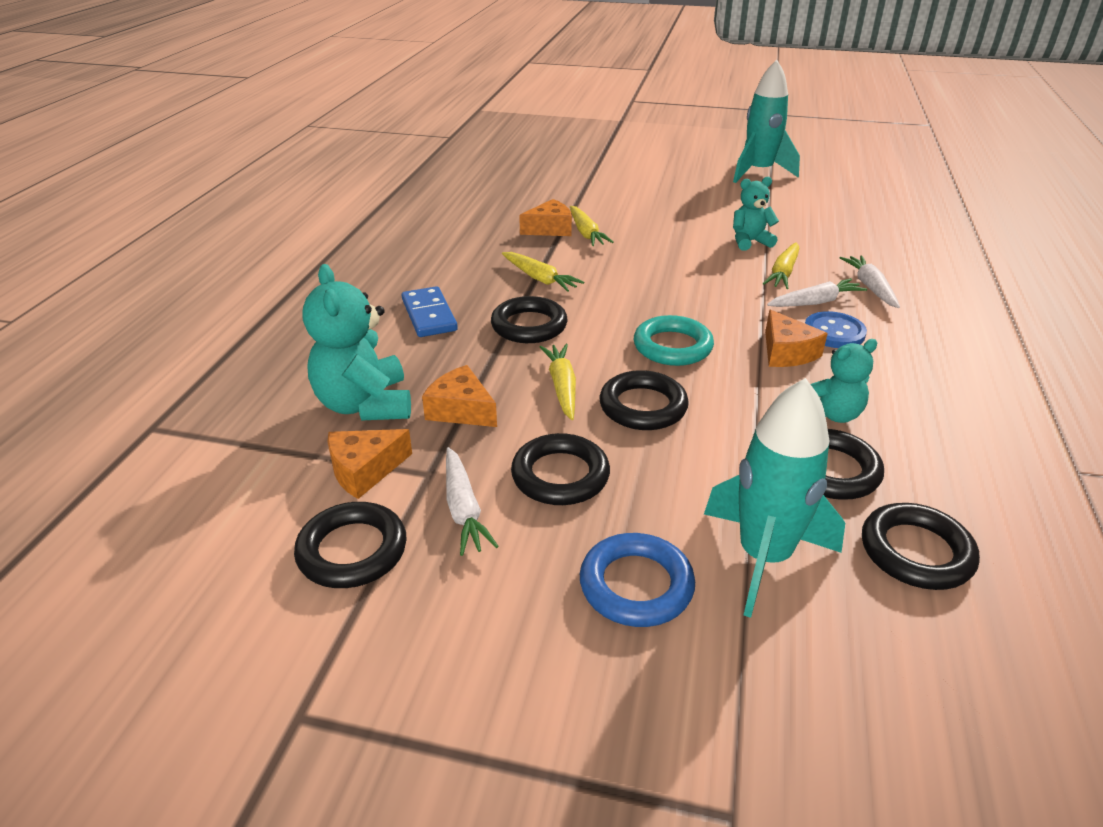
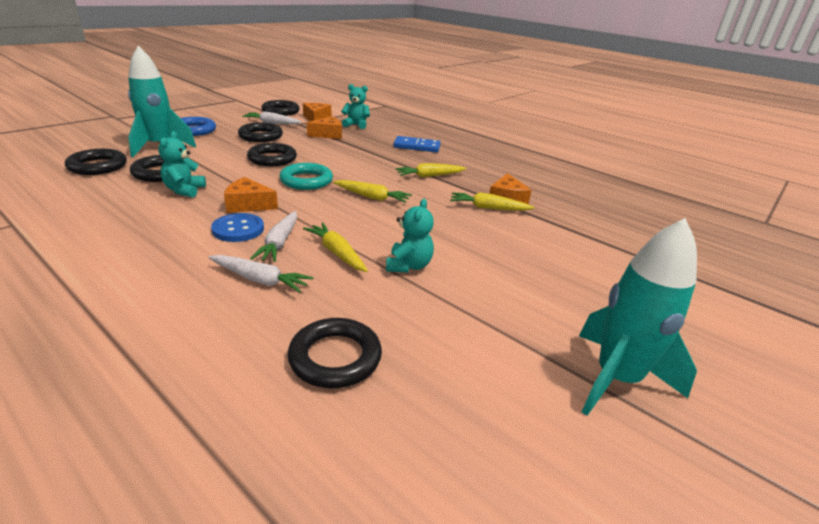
camera: 115 degrees right, 5 degrees down
(365, 405) = (356, 125): turquoise teddy bear -> turquoise teddy bear, size x0.61
(529, 326) = (378, 160): black ring -> black ring (335, 357)
(562, 387) = (314, 151): yellow carrot -> yellow carrot (372, 197)

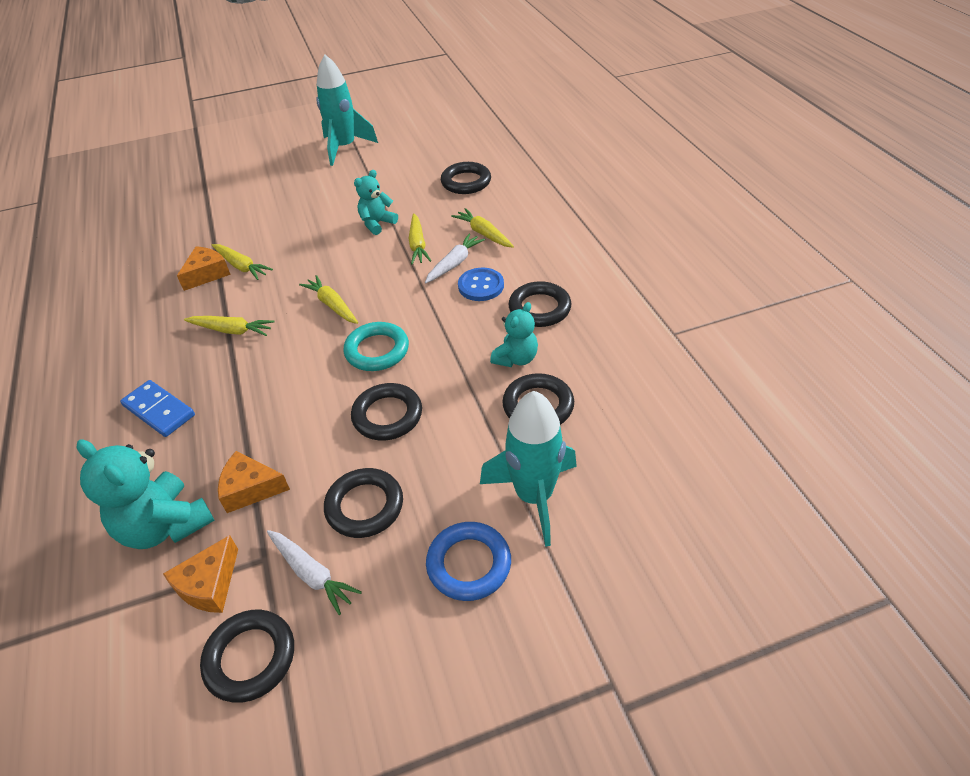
camera: 145 degrees left, 15 degrees up
(98, 166) = (617, 442): black ring -> black ring (539, 308)
(248, 205) = (459, 319): orange cheese -> none
(260, 280) = (484, 234): white carrot -> yellow carrot
(356, 125) = (165, 525): turquoise teddy bear -> turquoise teddy bear, size x1.64

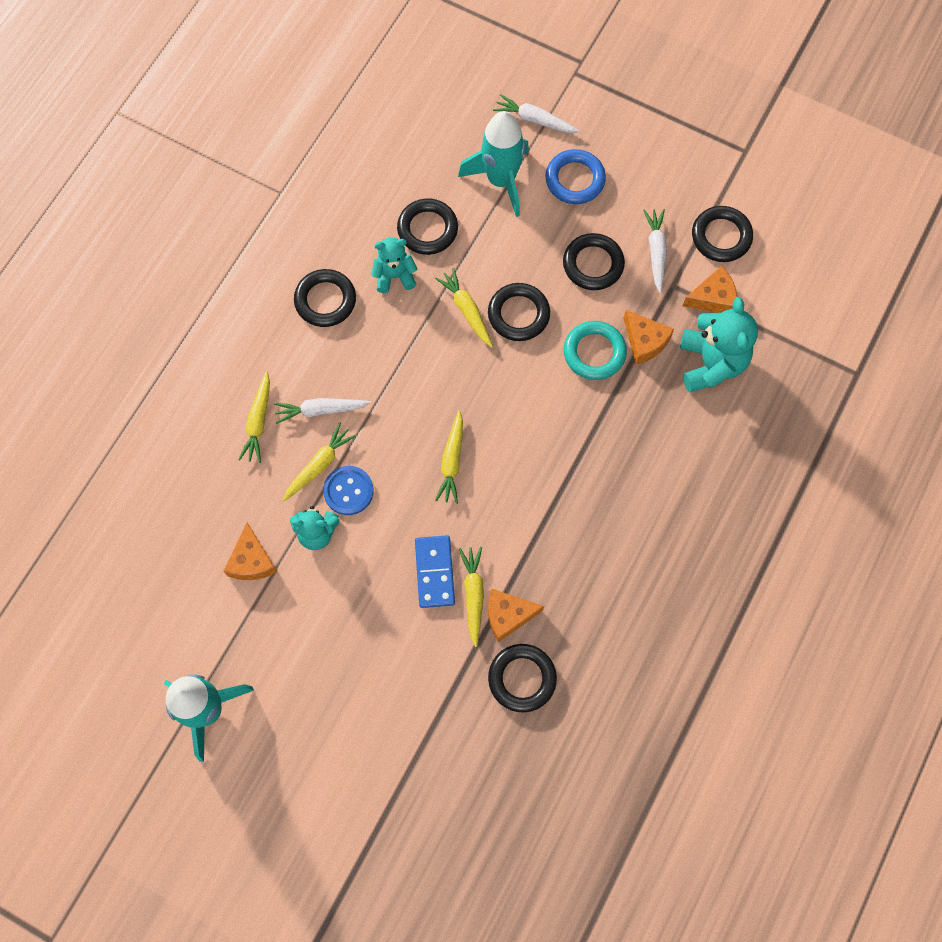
camera: 135 degrees left, 25 degrees up
(159, 410) = (653, 473): blue domino -> blue domino (434, 572)
(232, 330) = (545, 511): yellow carrot -> yellow carrot (466, 310)
(377, 350) = (469, 378): turquoise ring -> turquoise ring (594, 352)
(398, 193) = (251, 561): none -> orange cheese
(466, 182) = (182, 510): black ring -> black ring (522, 678)
(481, 286) = (333, 365): blue button -> blue button (348, 491)
(580, 583) = (535, 120): none -> white carrot

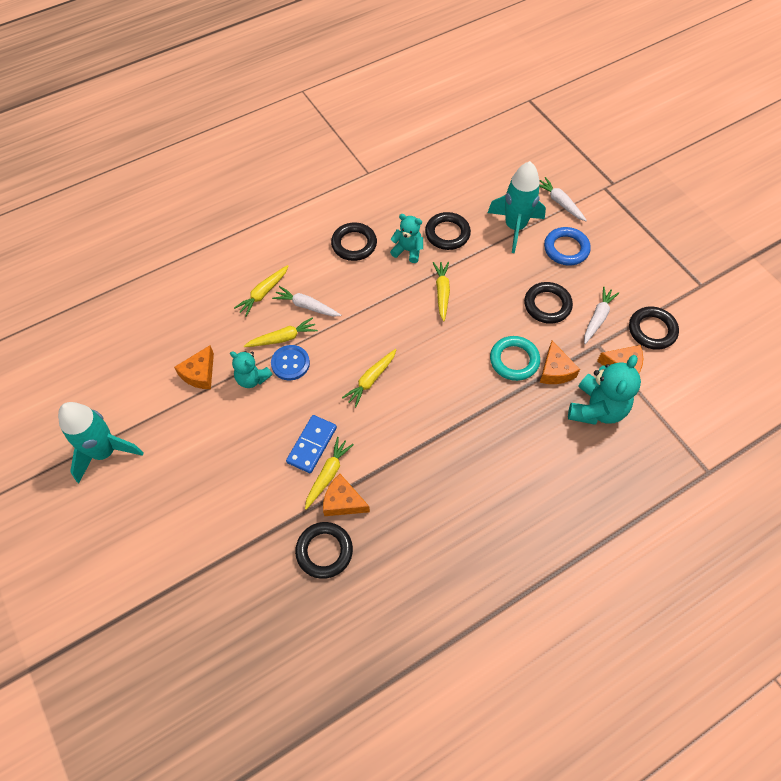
camera: 30 degrees right, 10 degrees down
(518, 314) = (475, 311): black ring -> none

